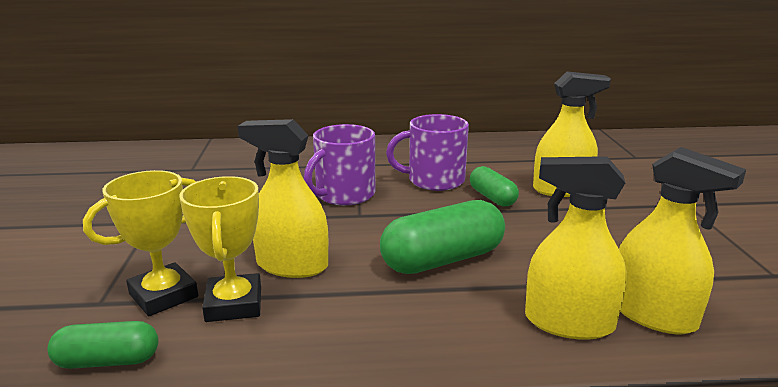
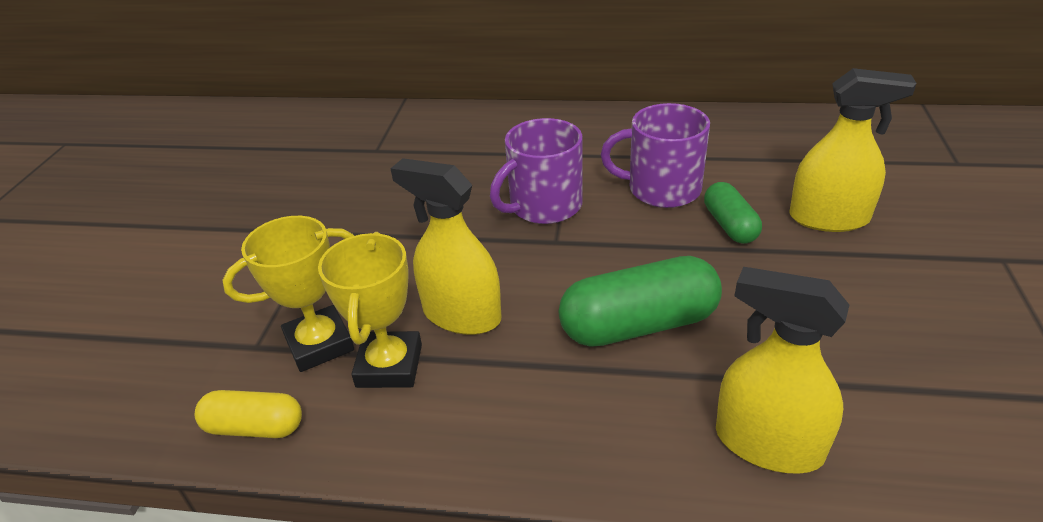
camera: 15 degrees right, 15 degrees up
(108, 361) = (254, 427): green capsule -> yellow capsule
(652, 314) = (882, 445): yellow spray bottle -> none

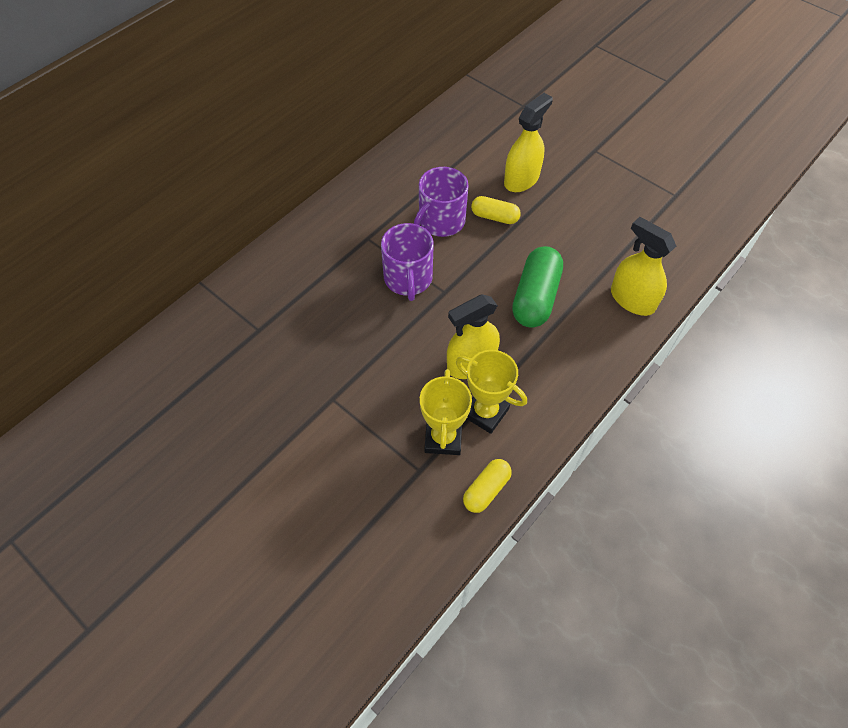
camera: 60 degrees left, 20 degrees up
(730, 225) = (494, 217): green capsule -> yellow capsule
(768, 444) = (632, 299): yellow spray bottle -> yellow spray bottle turned 75 degrees clockwise

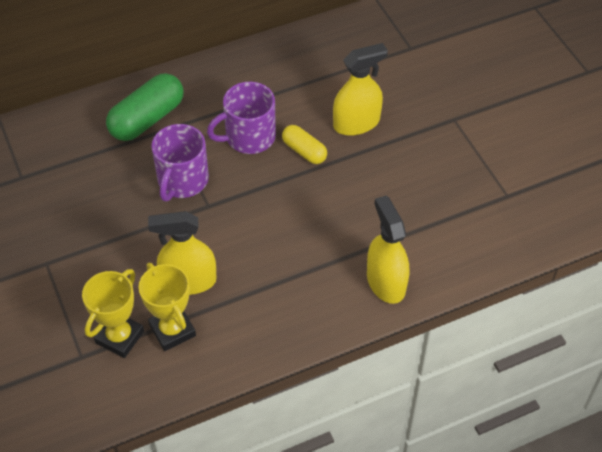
camera: 25 degrees right, 5 degrees down
(486, 490) = (128, 398): yellow capsule -> none
(535, 297) = (291, 243): green capsule -> green capsule (147, 119)

